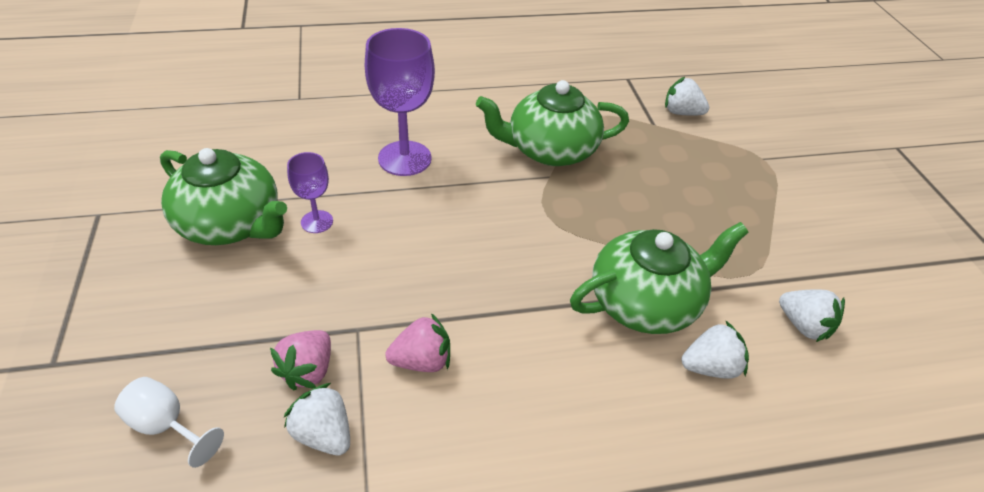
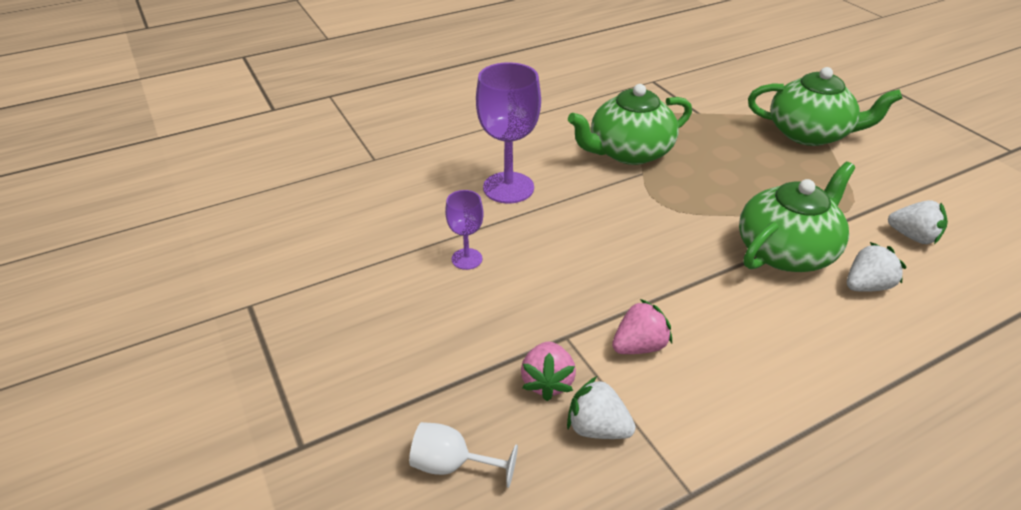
camera: 15 degrees left, 5 degrees down
(231, 224) = (388, 280): green teapot -> green teapot (809, 134)
(681, 112) = (714, 99): white strawberry -> none

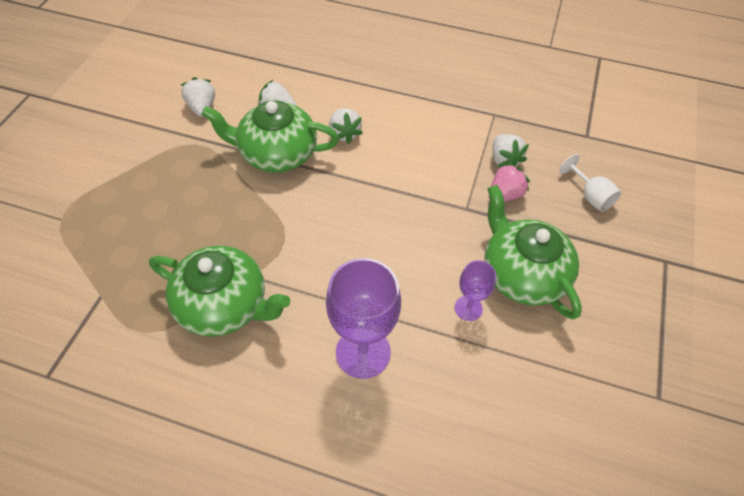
camera: 135 degrees left, 15 degrees up
(639, 346) = (435, 174): pink strawberry -> none
(778, 315) = (344, 134): none -> white strawberry
(809, 134) = (86, 203): green teapot -> green teapot (522, 274)

